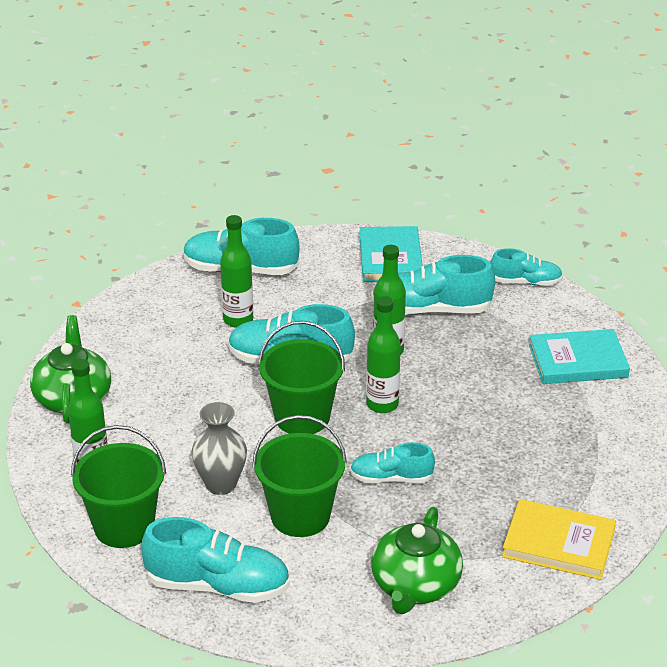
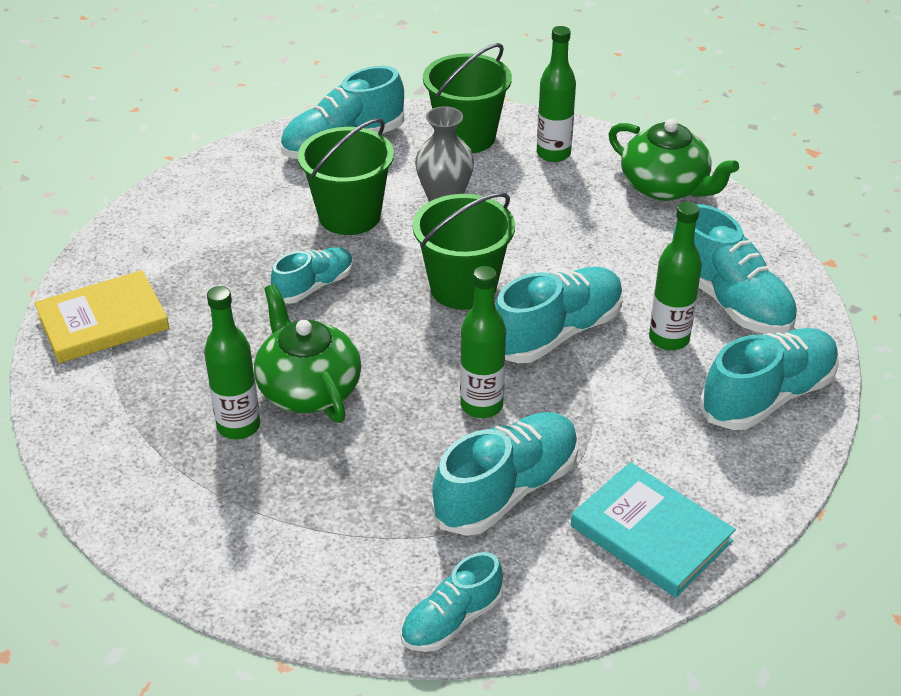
camera: 135 degrees right, 5 degrees up
(171, 316) = (729, 301): none -> turquoise shoe
(382, 404) = (409, 345): green bottle -> green bottle (238, 426)
(415, 586) = (195, 223): green teapot -> green teapot (308, 389)
(578, 361) = (264, 536): turquoise book -> none

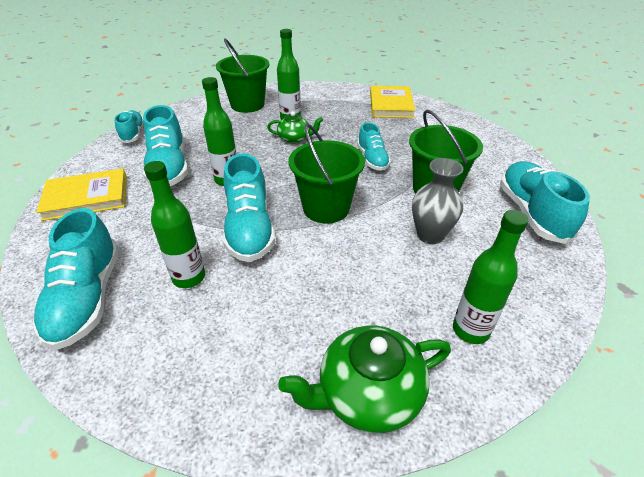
camera: 120 degrees right, 0 degrees up
(308, 389) = (295, 138): green teapot -> green teapot, size x0.60
(466, 137) = (522, 282): green bucket -> green bucket (247, 105)
(651, 533) = (86, 197): turquoise book -> yellow book
(729, 301) = (185, 339): turquoise shoe -> none

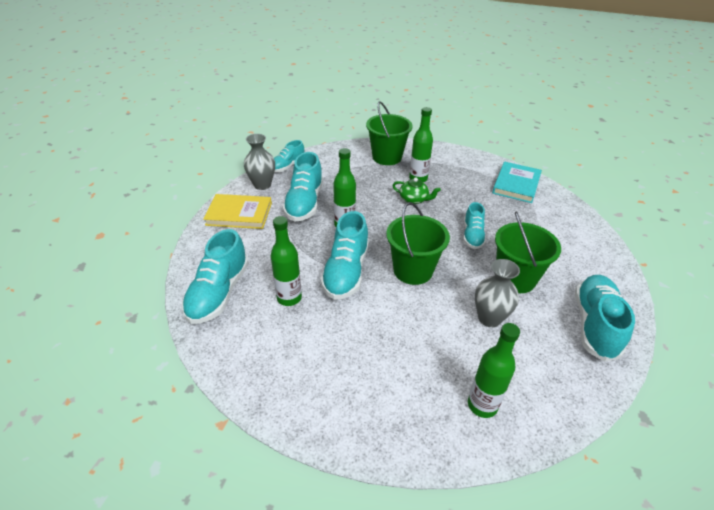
camera: 20 degrees right, 0 degrees up
(107, 159) = (262, 185): none -> grey vase
(133, 134) = (287, 166): turquoise shoe -> turquoise shoe turned 150 degrees counterclockwise
(368, 393) = (380, 423): green teapot -> none
(391, 105) = (516, 184): yellow book -> turquoise book

